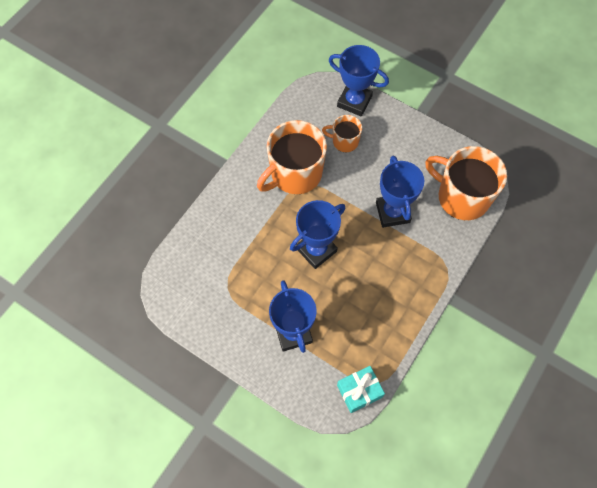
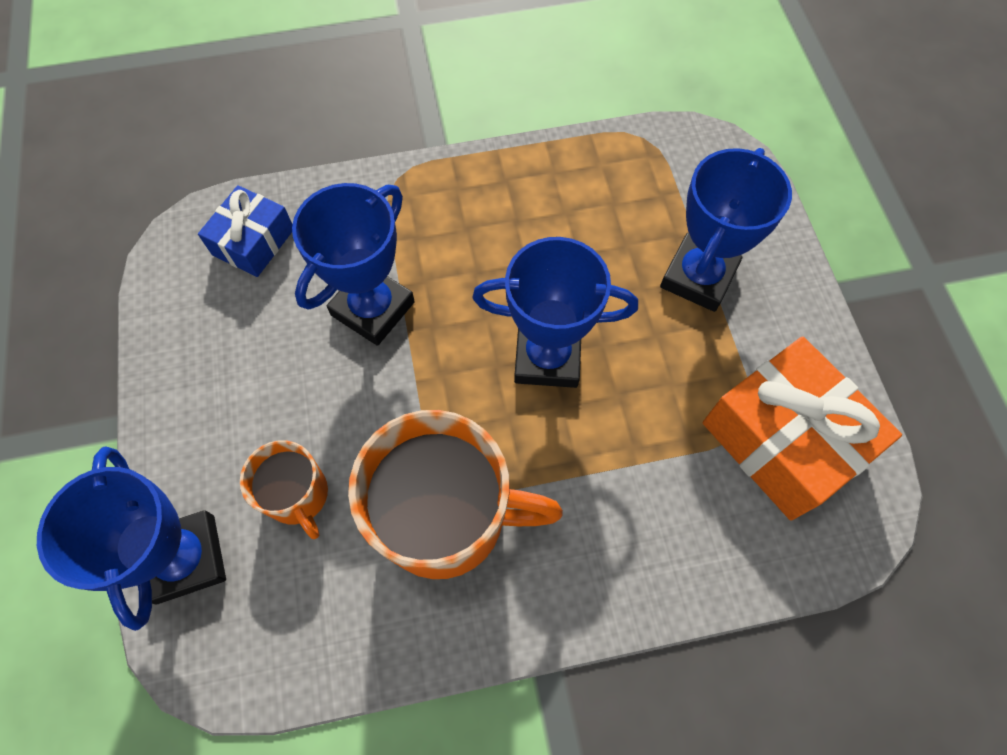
camera: 135 degrees left, 0 degrees up
(210, 293) = (783, 440): none -> orange gift
(359, 391) = (674, 146): turquoise gift -> none
(462, 197) = (253, 242): orange mug -> blue gift

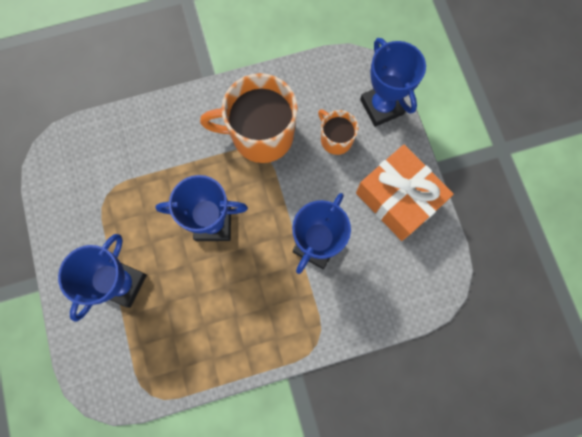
camera: 175 degrees right, 10 degrees up
(253, 242) = (398, 285): blue gift -> none
(783, 440) = (87, 187): orange gift -> orange gift (398, 198)

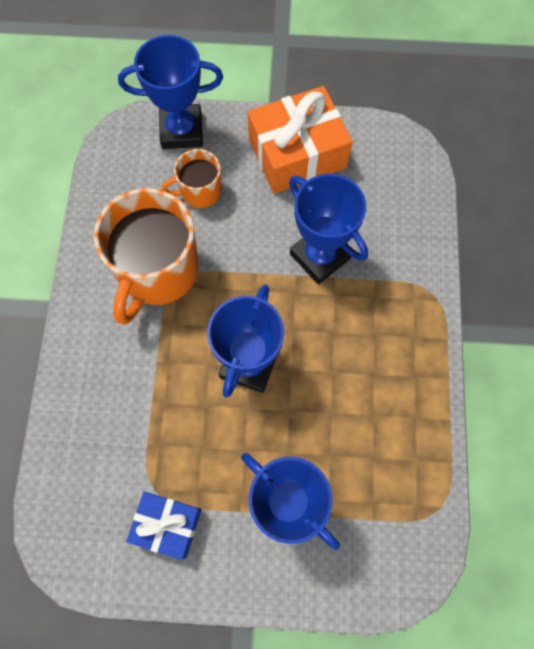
camera: 70 degrees left, 5 degrees down
(87, 211) = (167, 525): none -> blue gift

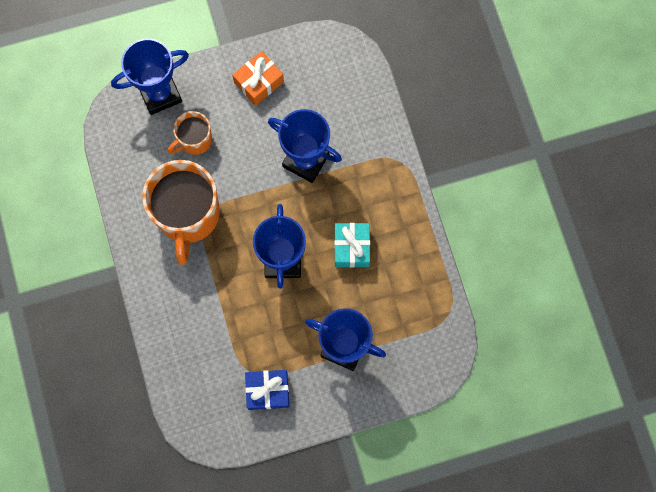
camera: 20 degrees left, 5 degrees up
(297, 153) = (259, 82): orange gift -> orange gift, size x0.59
(340, 378) = (351, 247): none -> turquoise gift

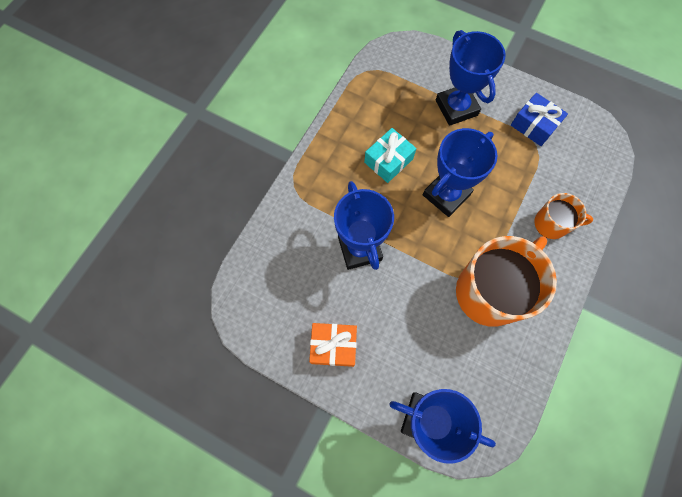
camera: 135 degrees left, 5 degrees down
(194, 140) = (431, 347): orange mug -> orange mug (551, 224)

